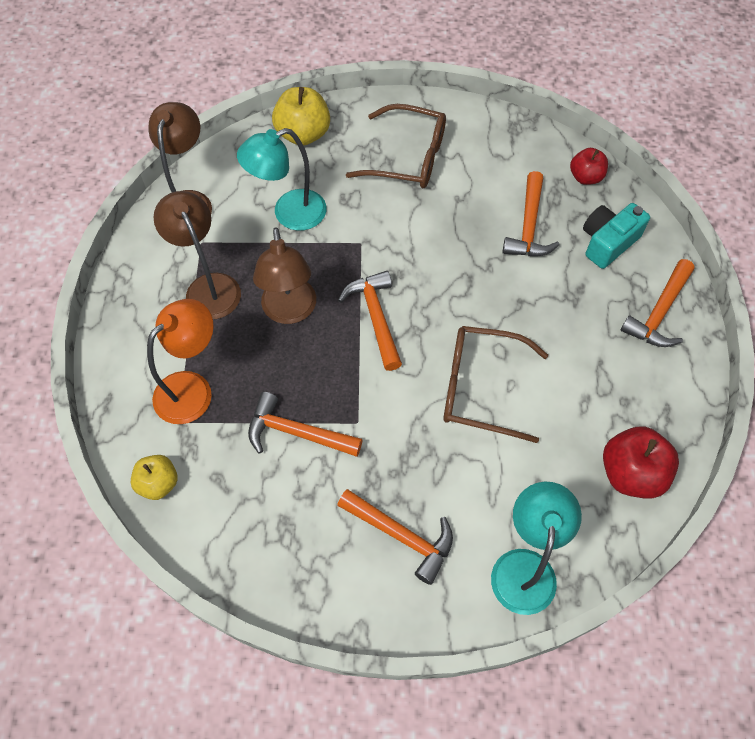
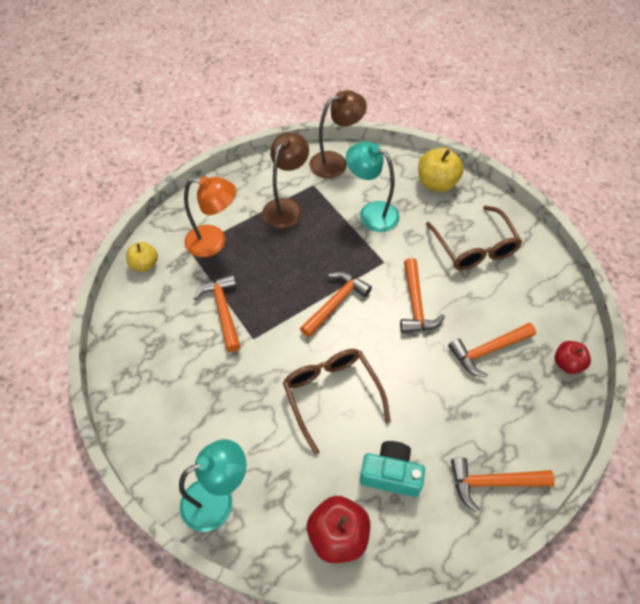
camera: 55 degrees right, 5 degrees down
(290, 311) = (302, 256): brown lamp -> none
(402, 536) = (192, 410): orange hammer -> orange hammer (415, 304)
(608, 242) = (523, 411): turquoise camera -> turquoise camera (391, 474)

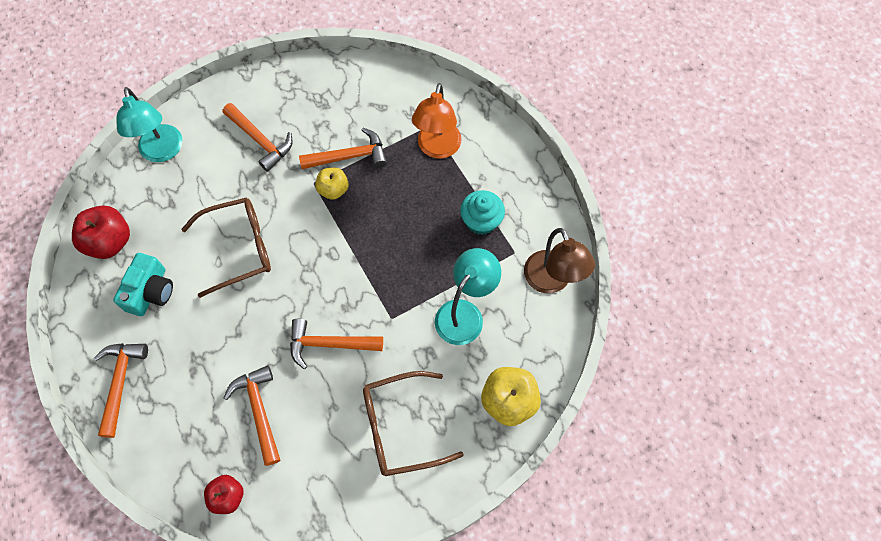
camera: 95 degrees right, 10 degrees up
(145, 264) = (415, 87): yellow apple -> yellow apple (333, 190)
(286, 207) = (481, 221): brown lamp -> turquoise cupcake
(336, 303) = (343, 262): orange hammer -> orange hammer (260, 141)

